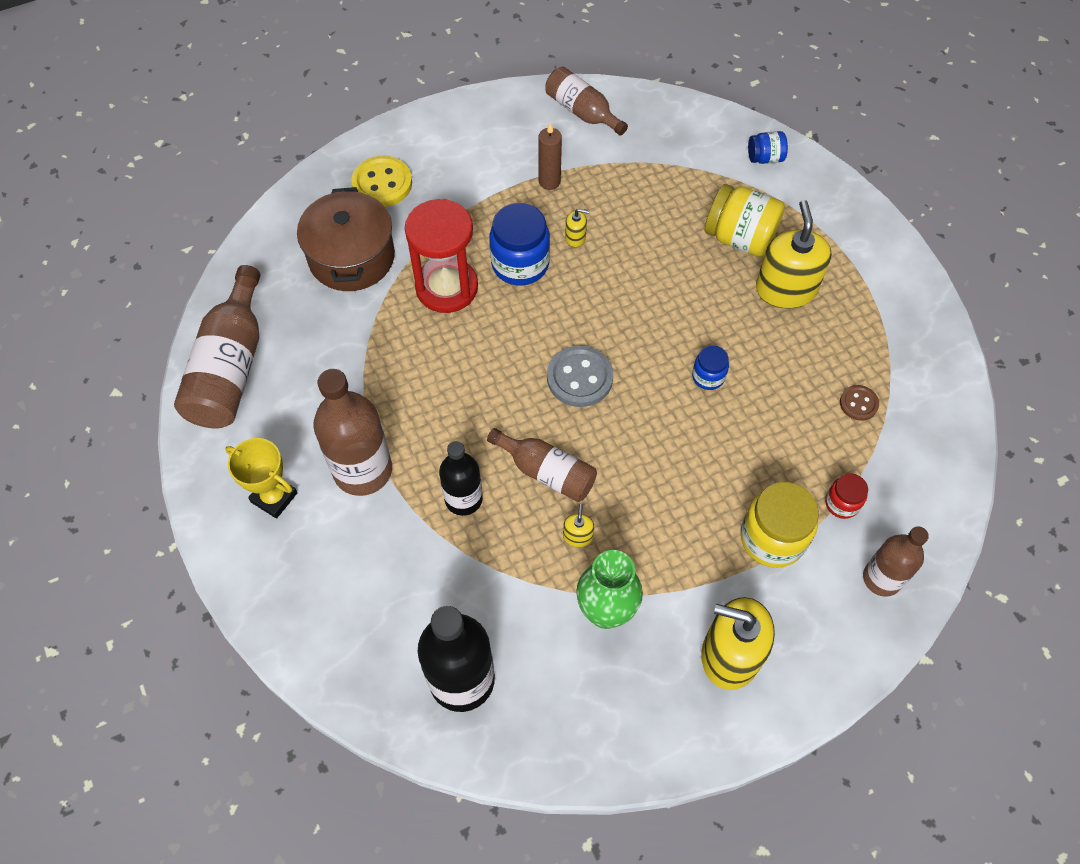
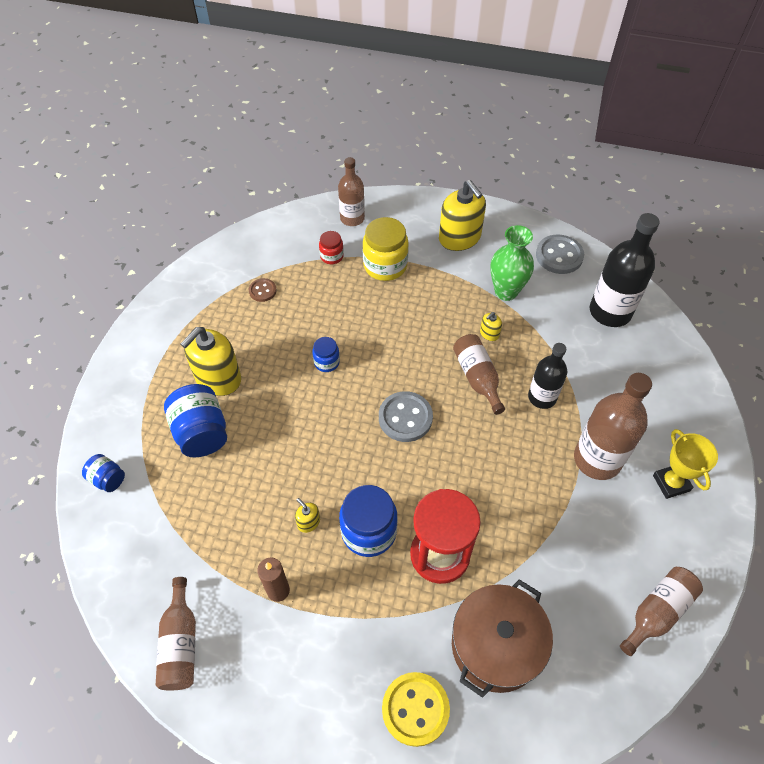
camera: 140 degrees left, 5 degrees down
(230, 367) = (657, 612): brown bottle -> brown bottle, size x0.63
(585, 727) = (559, 256): none -> grey button
(740, 238) = (201, 432): yellow jar -> blue jar

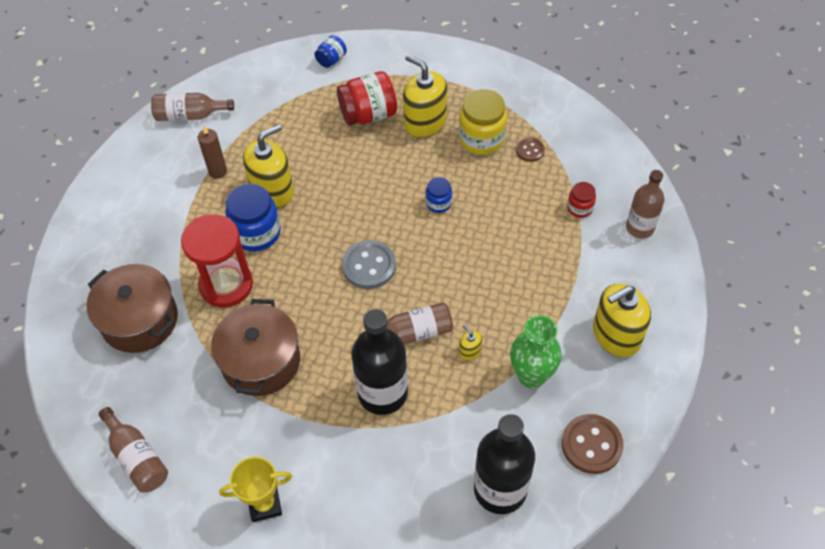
camera: 95 degrees right, 0 degrees up
(201, 432) = (368, 114): blue jar -> red jar
(308, 522) = (272, 190): yellow soap dispenser -> yellow soap dispenser, size x2.32
(385, 266) = (568, 257): yellow jar -> yellow jar (481, 139)
(415, 709) = (106, 259): yellow button -> none
(527, 506) = (261, 361): none -> brown pot
(542, 397) = (382, 393): black bottle -> black bottle, size x1.59
(559, 256) = (591, 445): grey button -> brown button
(597, 459) = (302, 435): brown bottle -> none

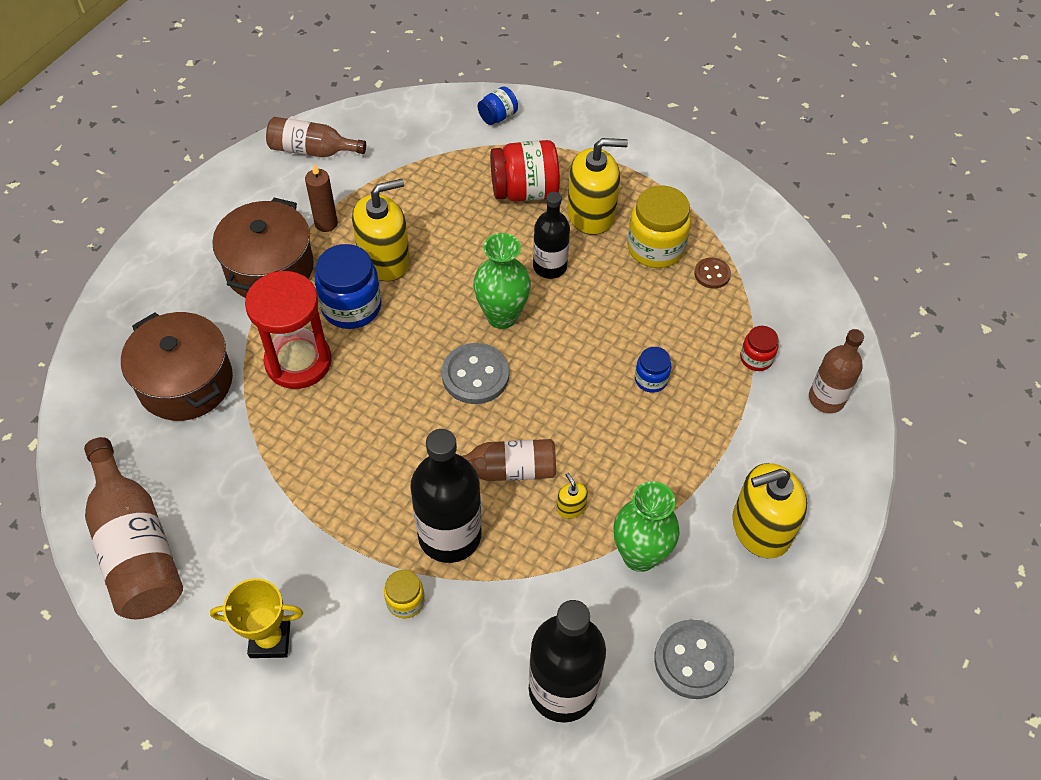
camera: 10 degrees right, 0 degrees up
(137, 458) = (136, 547): brown bottle -> brown bottle, size x1.59
(261, 361) = (314, 463): brown pot -> brown pot (269, 268)
(362, 451) = (405, 601): none -> yellow jar
(377, 216) = (502, 316): none -> green vase
(404, 170) = (550, 266): none -> black bottle
(425, 122) = (591, 213): yellow soap dispenser -> yellow soap dispenser turned 120 degrees clockwise
(438, 203) = (581, 316): blue jar -> blue jar (651, 379)
(591, 445) = (693, 660): brown button -> grey button

